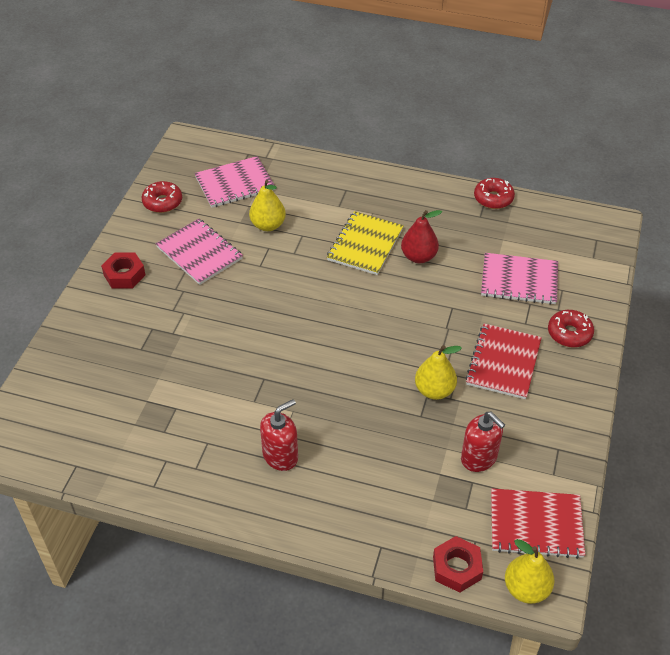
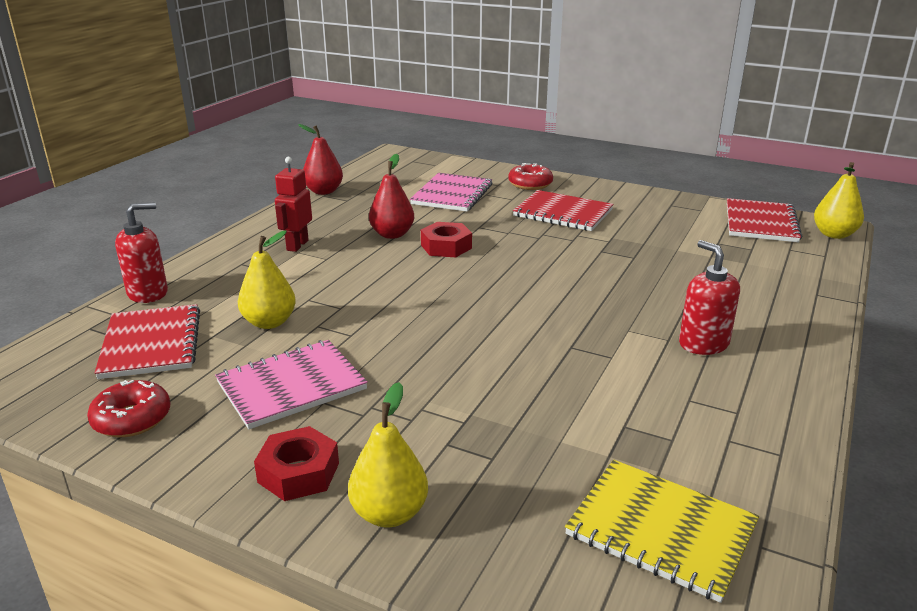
camera: 80 degrees left, 20 degrees down
(235, 184) = (151, 344): pink notebook -> red notebook
(365, 245) = (353, 261): yellow notebook -> yellow notebook (661, 530)
(383, 209) = (297, 245): none -> red robot
(434, 390) = (598, 247): yellow pear -> yellow pear (389, 513)
(456, 568) = (825, 260): red nut -> red nut (446, 247)
(479, 458) = (687, 236): red soap dispenser -> red soap dispenser (148, 293)
(493, 198) = (324, 191): red donut -> red pear

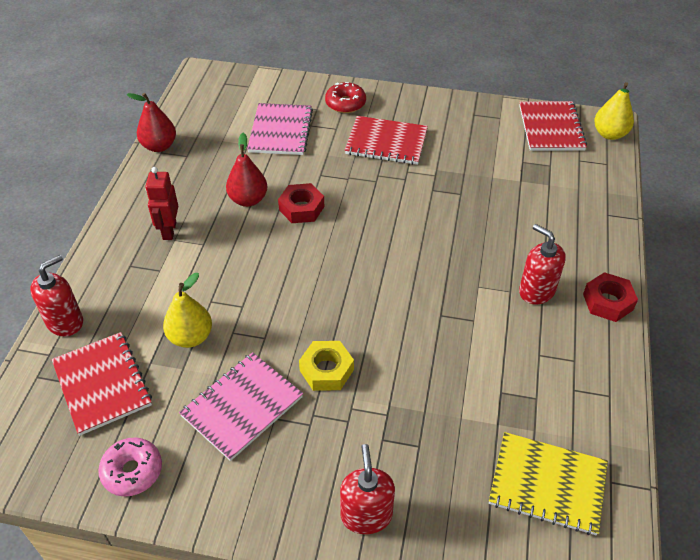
camera: 15 degrees left, 20 degrees up
(132, 419) = (132, 471): red donut -> pink donut
(298, 472) = (286, 493): red nut -> red nut (607, 302)
(389, 513) = (366, 515): yellow pear -> red soap dispenser
(408, 371) = (326, 370): none -> yellow nut

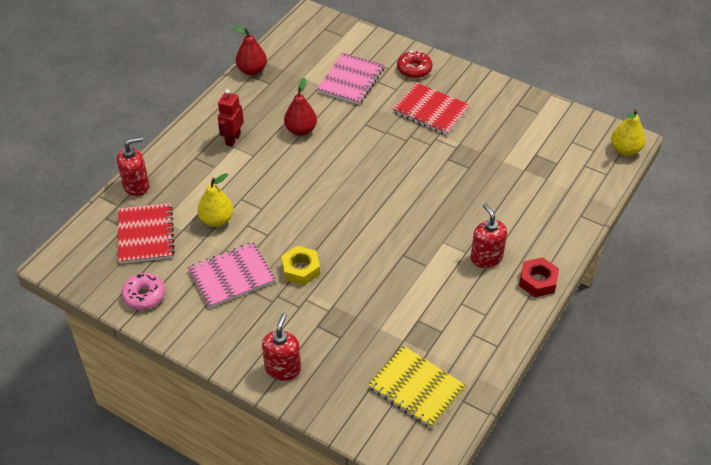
camera: 20 degrees right, 0 degrees up
(301, 208) = (338, 147): red nut -> none
(551, 128) = (576, 132): red notebook -> none

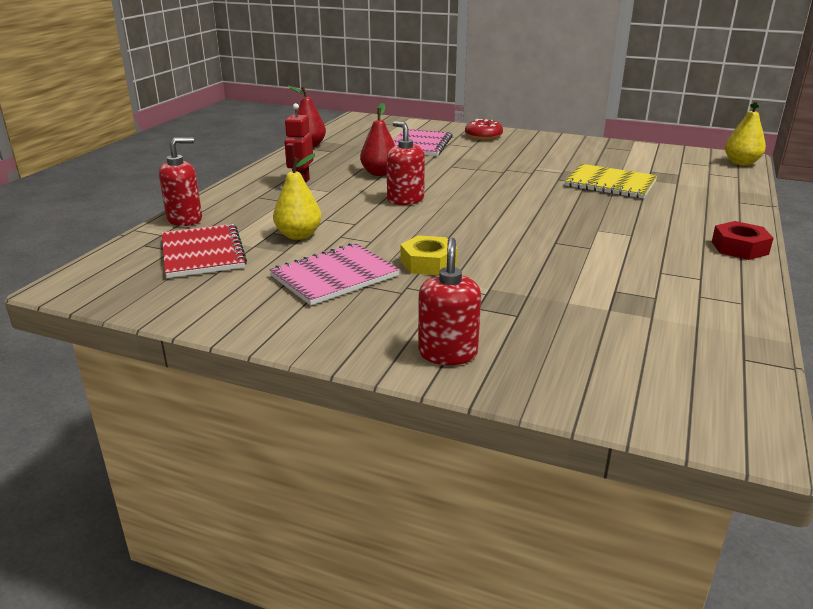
camera: 10 degrees left, 20 degrees down
(144, 296) = (208, 303): pink donut -> none
(417, 388) = (665, 353): yellow notebook -> yellow notebook (610, 183)
(431, 110) = (517, 155): red notebook -> none
(486, 258) = (660, 236): red soap dispenser -> red soap dispenser (405, 200)

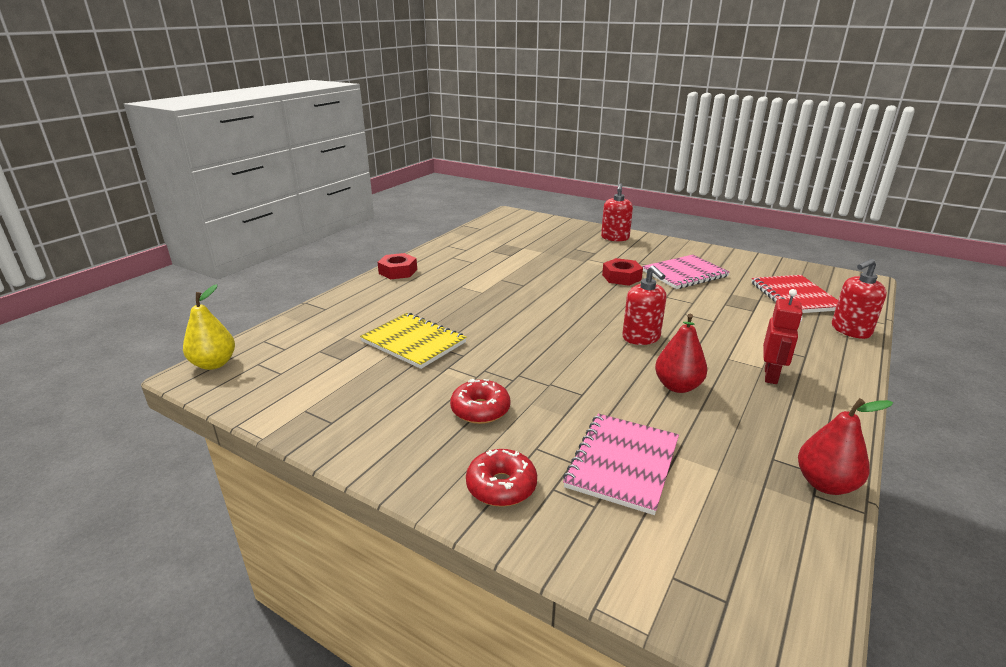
camera: 170 degrees left, 0 degrees up
(298, 235) = (728, 305): yellow pear -> none
(428, 263) = (621, 277): yellow nut -> red nut
(517, 156) = (480, 409): none -> red donut

